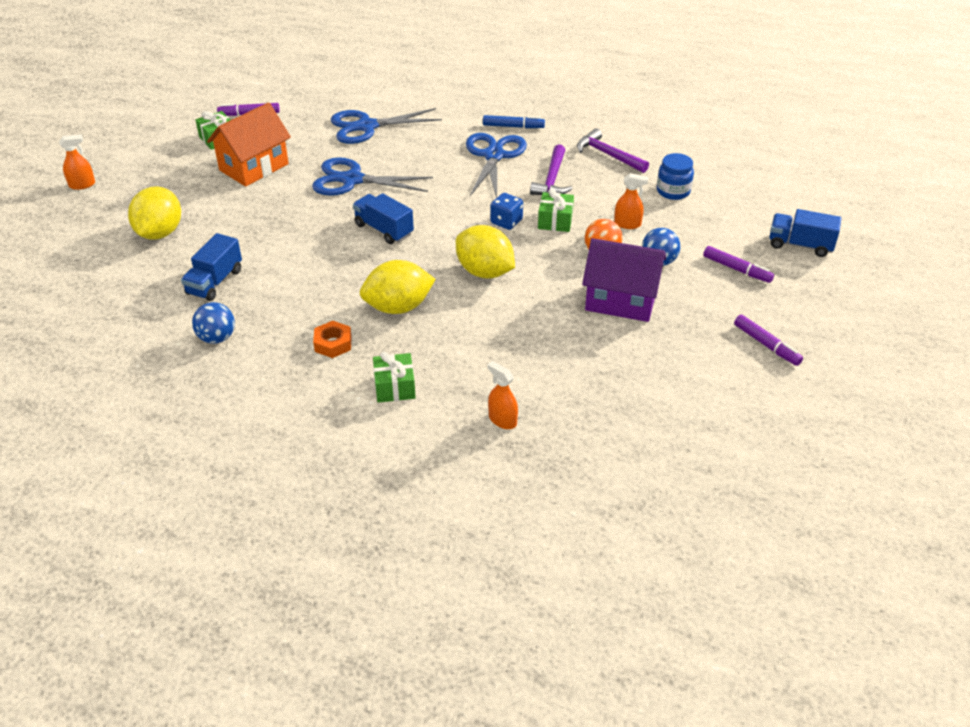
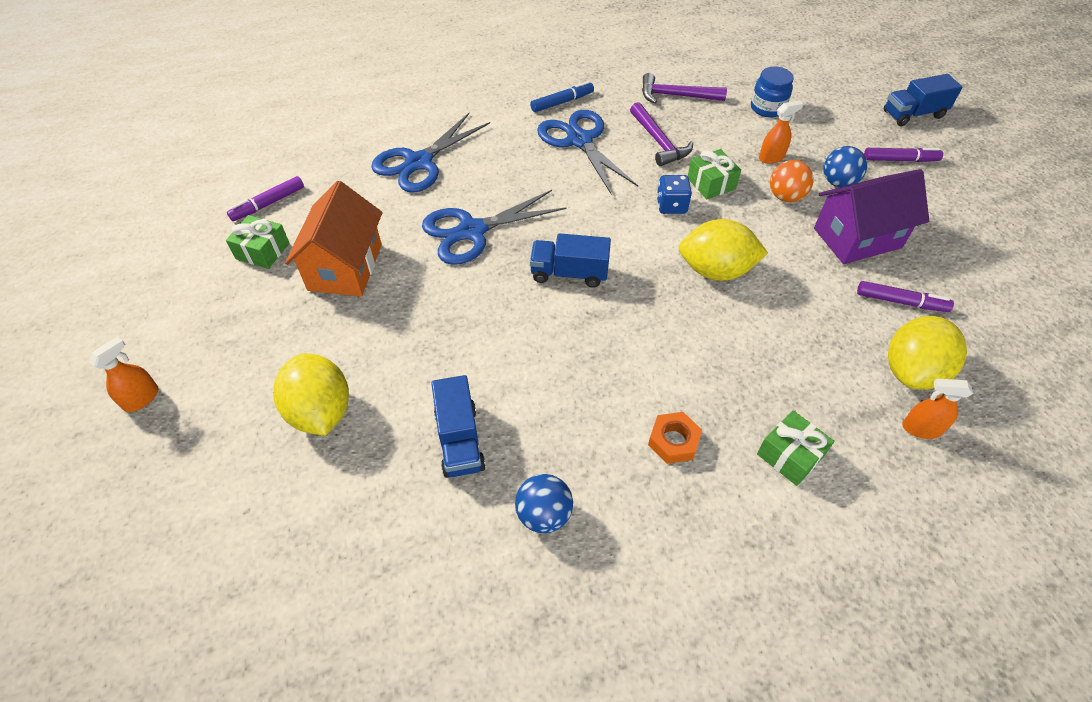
camera: 35 degrees left, 10 degrees up
(398, 307) = (685, 357): yellow lemon -> yellow lemon (912, 371)
(766, 344) = (1004, 220): purple marker -> purple marker (900, 301)

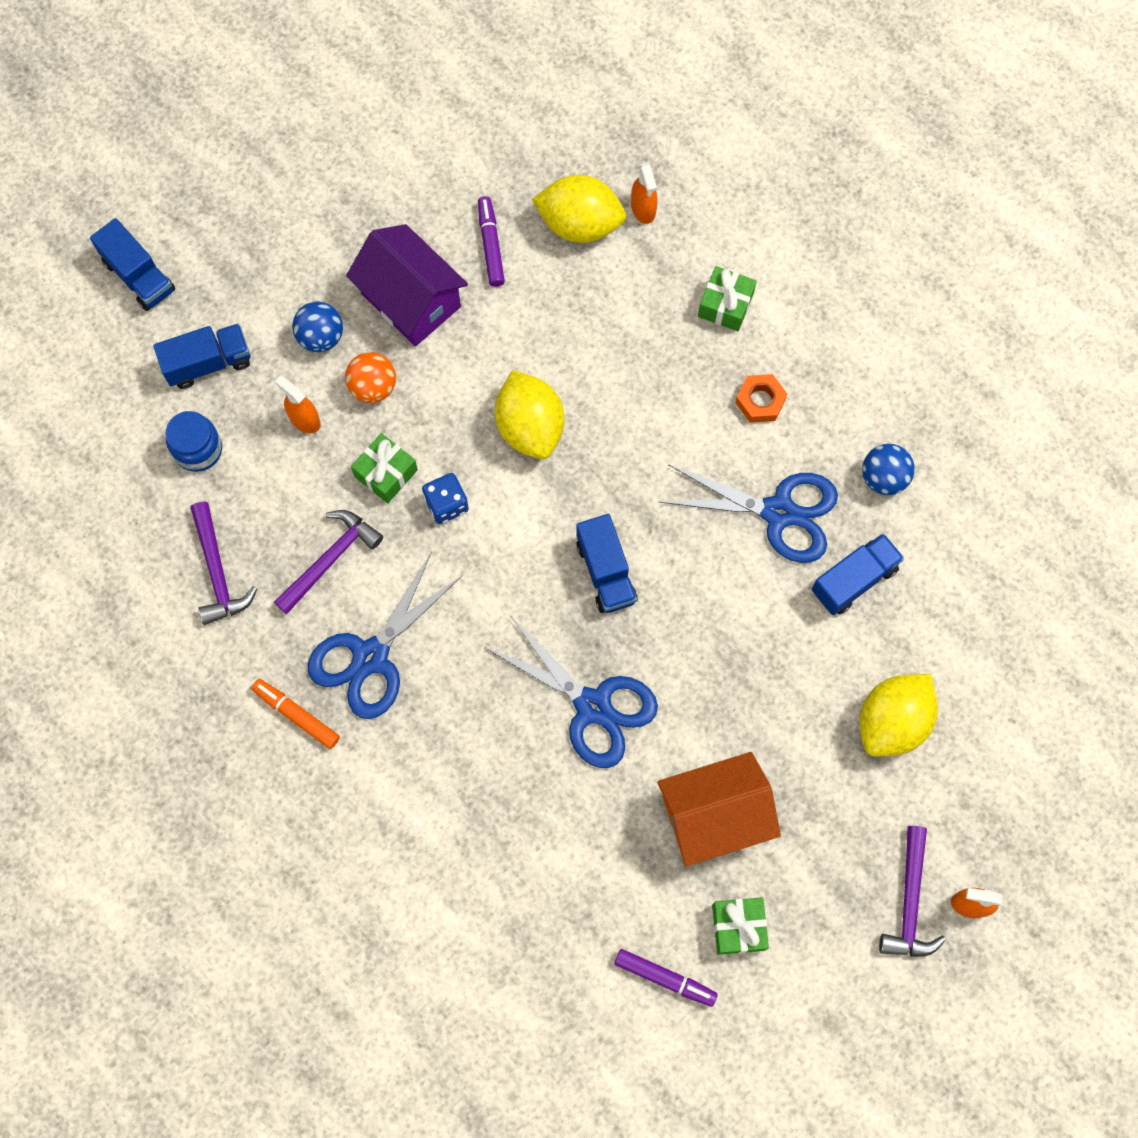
camera: 115 degrees left, 20 degrees up
(182, 358) = (910, 902): none -> purple hammer
(419, 162) = (505, 836): blue scissors -> blue scissors (778, 512)
(561, 102) = (297, 715): blue marker -> orange marker
(833, 127) = (208, 363): none -> blue truck
(899, 160) = (245, 278): purple marker -> none

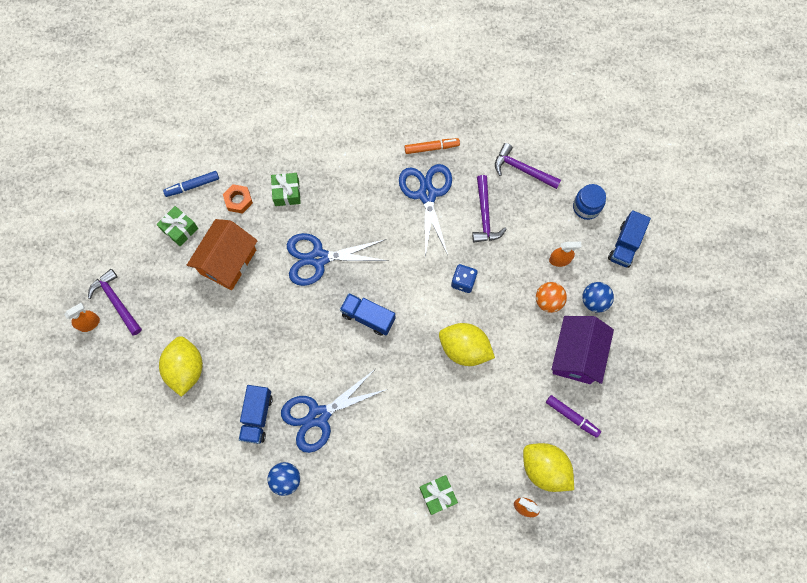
camera: 135 degrees right, 0 degrees up
(139, 276) = (697, 252): blue truck -> none
(386, 473) = (502, 270): green gift -> green gift (287, 193)
(411, 300) = (576, 355): purple house -> purple house turned 75 degrees counterclockwise
(579, 224) = (544, 469): yellow lemon -> yellow lemon turned 75 degrees clockwise
(664, 978) = (193, 186): purple marker -> blue marker
(760, 401) = (376, 462): orange nut -> orange nut (238, 200)

